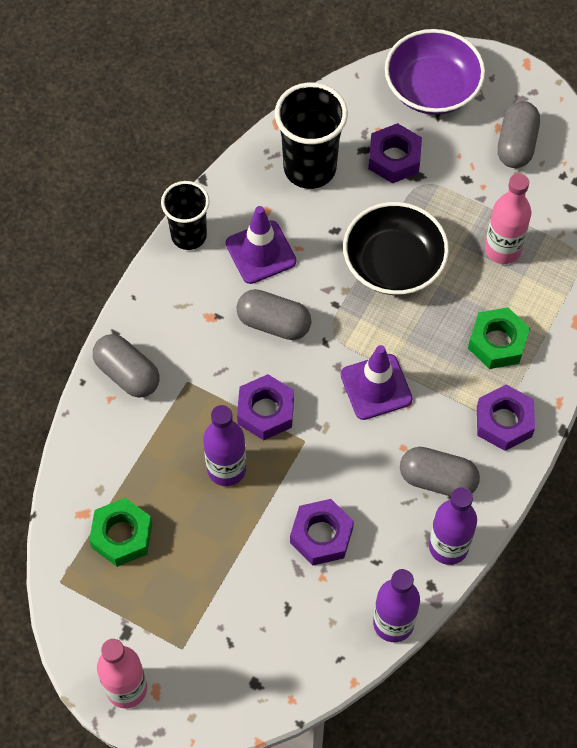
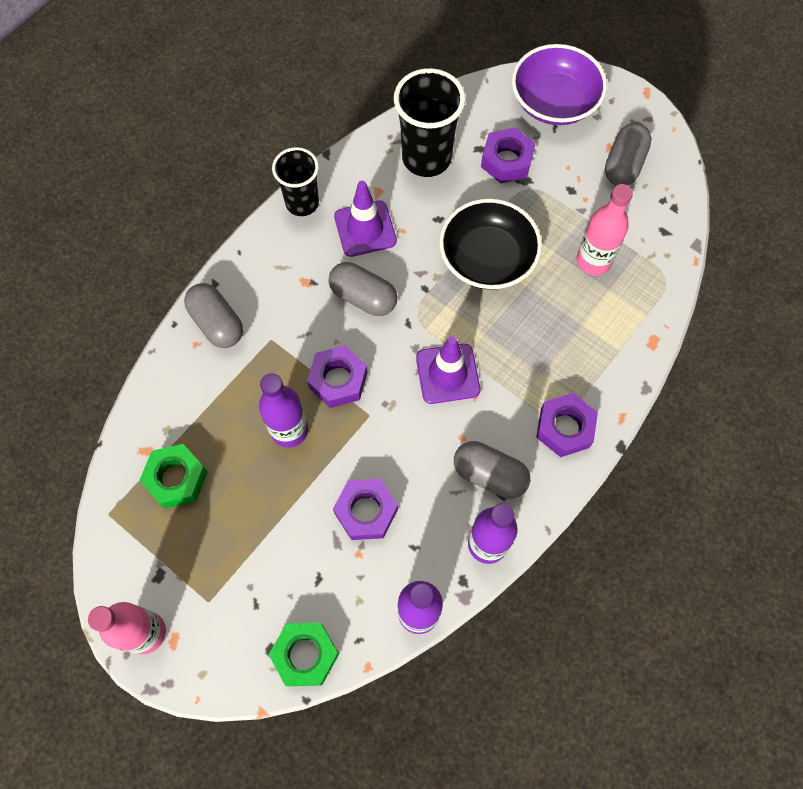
camera: 10 degrees right, 5 degrees up
(497, 342) = (572, 349): green nut -> green nut (305, 655)

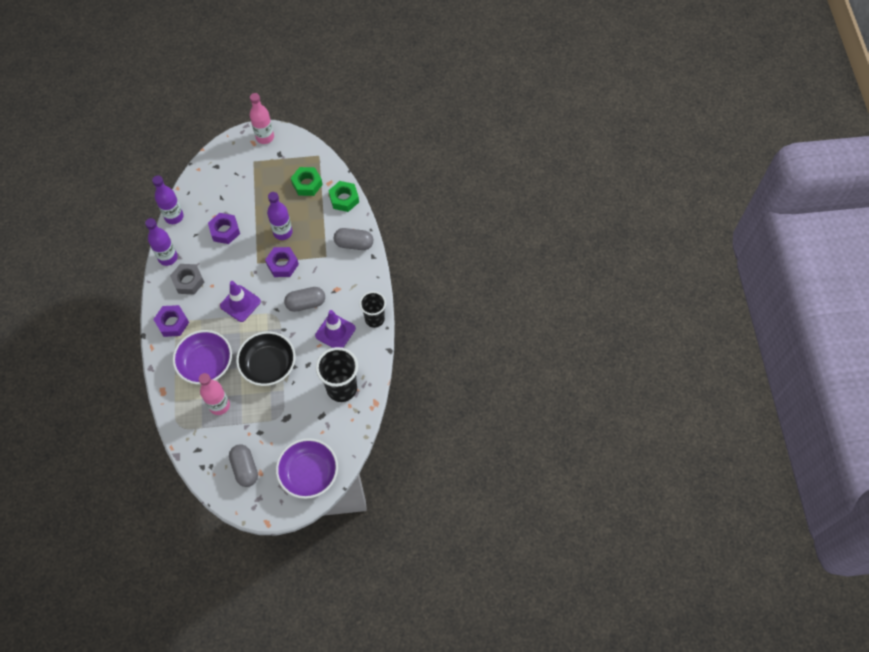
camera: 135 degrees right, 5 degrees down
(305, 655) = (203, 174): green nut -> green nut (344, 199)
(489, 474) = (188, 281): grey capsule -> grey nut
(506, 161) = (303, 420): purple nut -> none
(566, 329) = (206, 364): none -> purple bowl

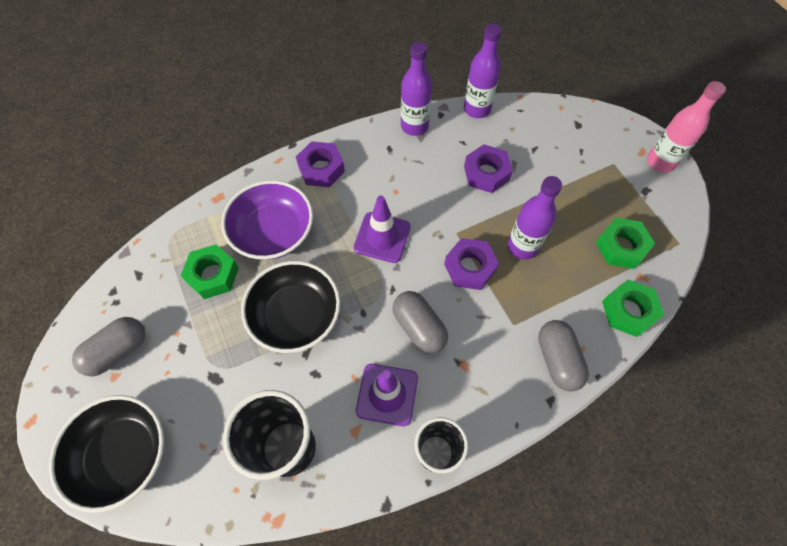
camera: 70 degrees right, 0 degrees up
(188, 281) = (390, 162): grey nut -> none
(219, 405) = (213, 275): pink bottle -> green nut
(309, 473) = (123, 455): purple bowl -> black bowl

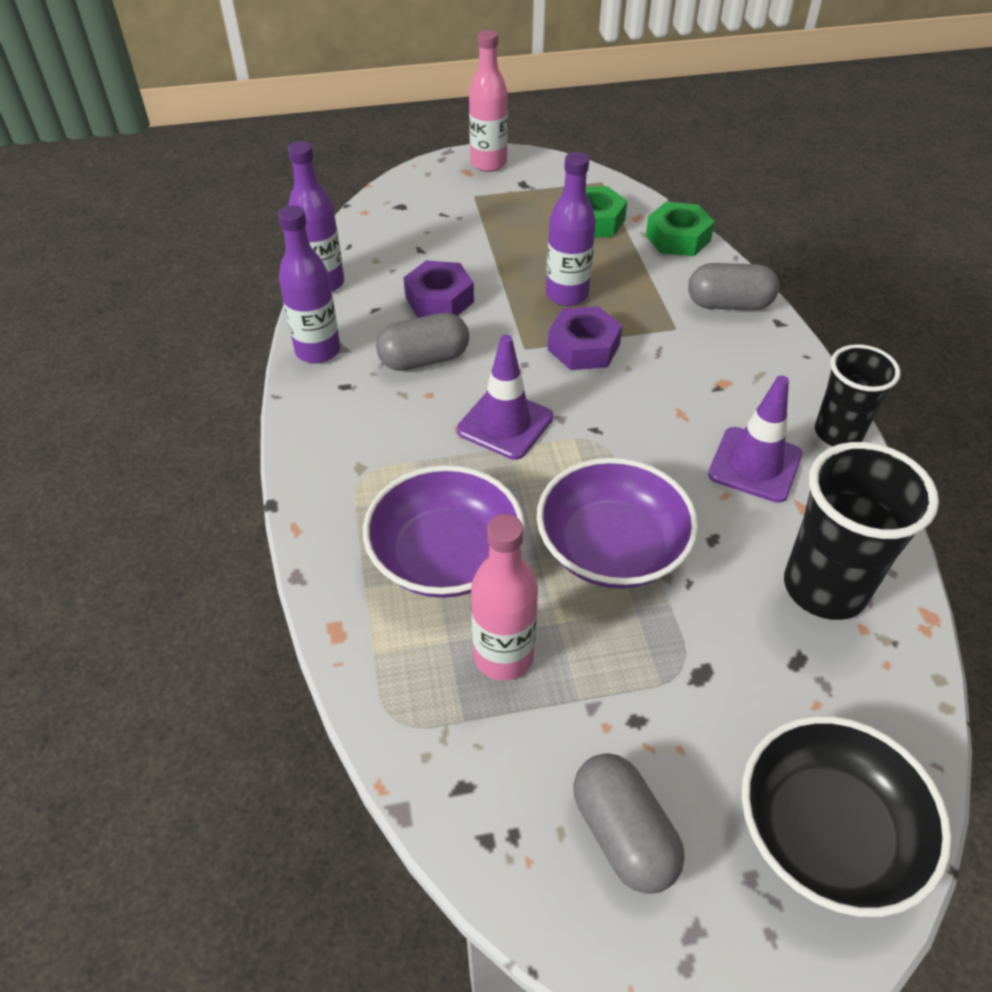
camera: 75 degrees left, 15 degrees down
(213, 275) = (503, 656): green nut -> pink bottle
(296, 316) = (612, 548): black bowl -> purple bowl
(321, 169) = (344, 473): purple nut -> none
(419, 328) = (662, 414): grey capsule -> grey capsule (424, 359)

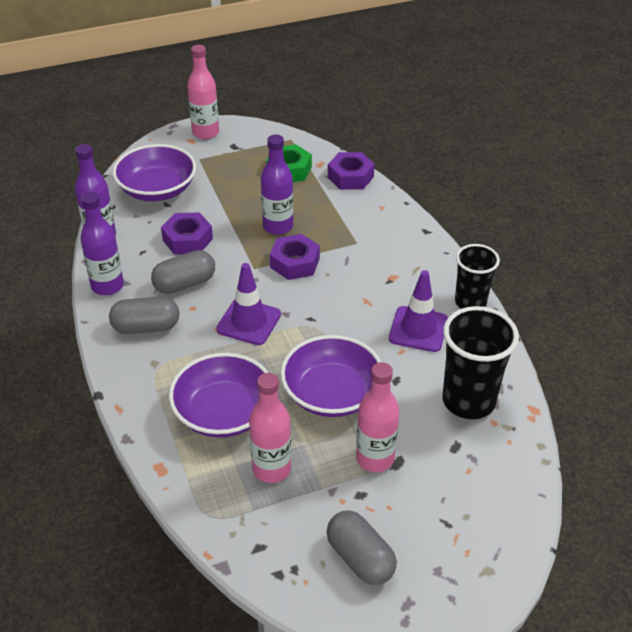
camera: 10 degrees left, 5 degrees down
(411, 229) = (157, 189): none -> purple bowl
(666, 662) = (375, 458): none -> pink bottle
(678, 238) = (350, 177): green nut -> purple nut
(729, 304) = (391, 222): grey capsule -> grey capsule (146, 327)
(826, 832) = (479, 540): black bowl -> none

